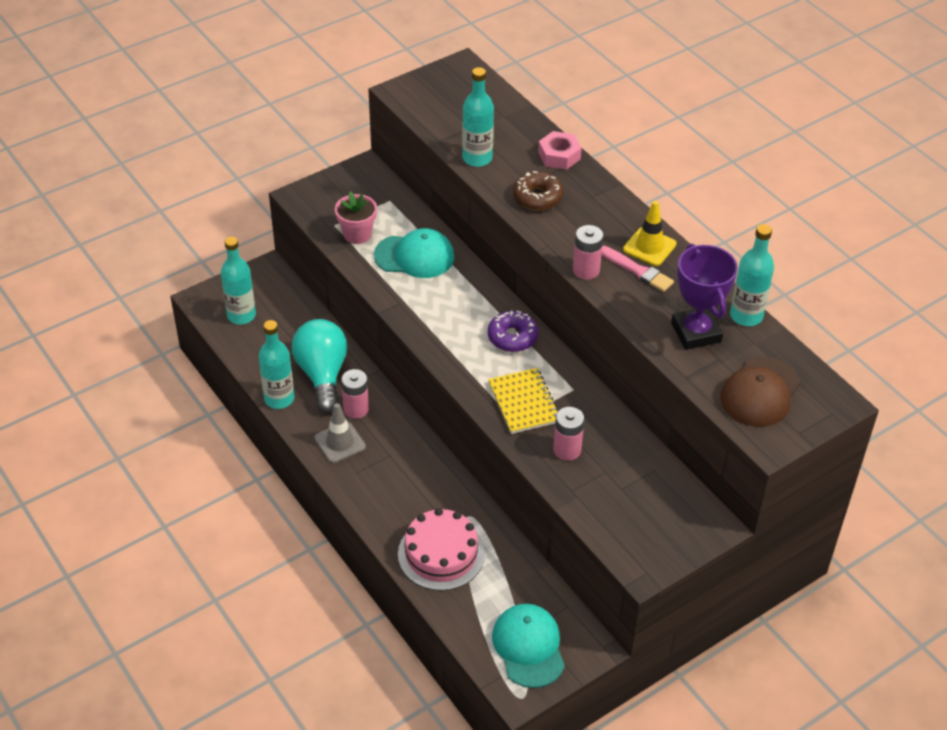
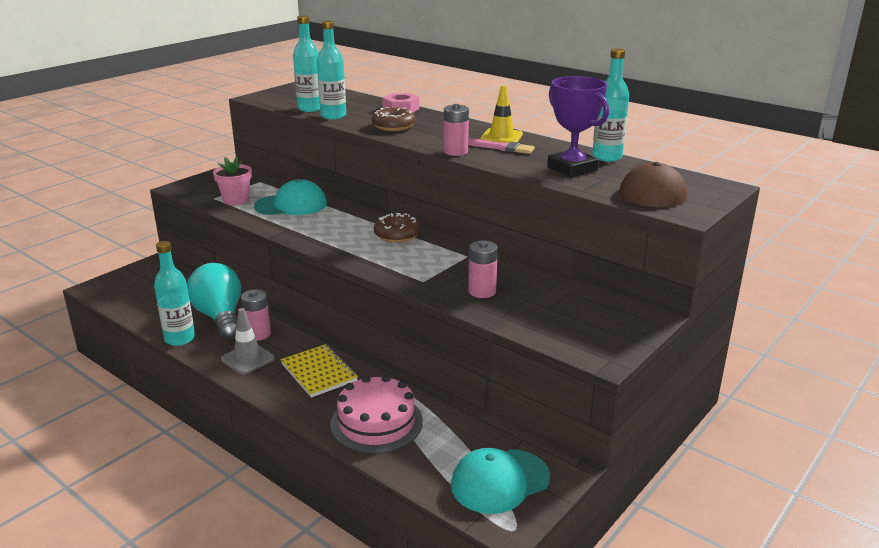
camera: 15 degrees left, 20 degrees down
(241, 315) = (134, 292): turquoise bottle -> turquoise bottle (310, 109)
(512, 337) = (397, 235): purple donut -> brown donut
(524, 403) = (426, 269): yellow notebook -> yellow notebook (319, 372)
(528, 647) = (499, 481): turquoise cap -> turquoise cap turned 90 degrees counterclockwise

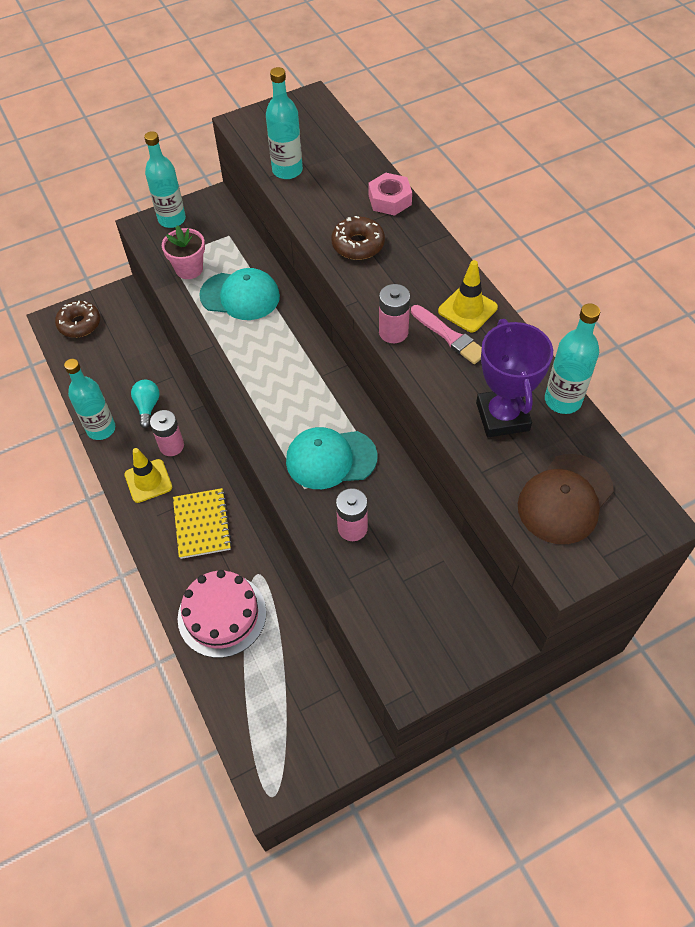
camera: 25 degrees right, 30 degrees up
(220, 317) = (147, 407): turquoise light bulb -> turquoise light bulb, size x0.52
(247, 359) = (148, 481): grey traffic cone -> yellow traffic cone
(333, 116) = (304, 198): turquoise bottle -> turquoise bottle (172, 219)
(397, 235) = (320, 392): brown donut -> brown donut (79, 324)
(499, 481) = (290, 734): turquoise cap -> turquoise cap (330, 459)

